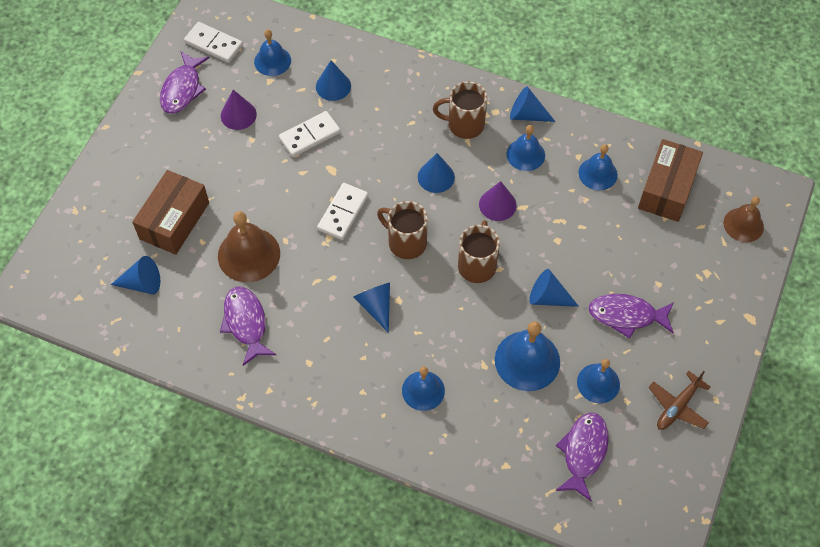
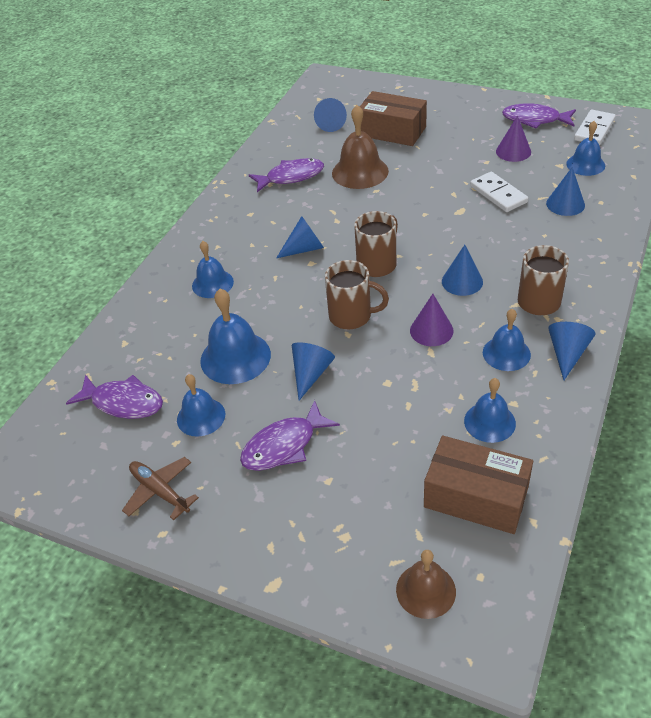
camera: 95 degrees right, 15 degrees down
(343, 213) = (409, 221): white domino -> none
(626, 316) = (284, 445): purple fish -> purple fish turned 135 degrees counterclockwise

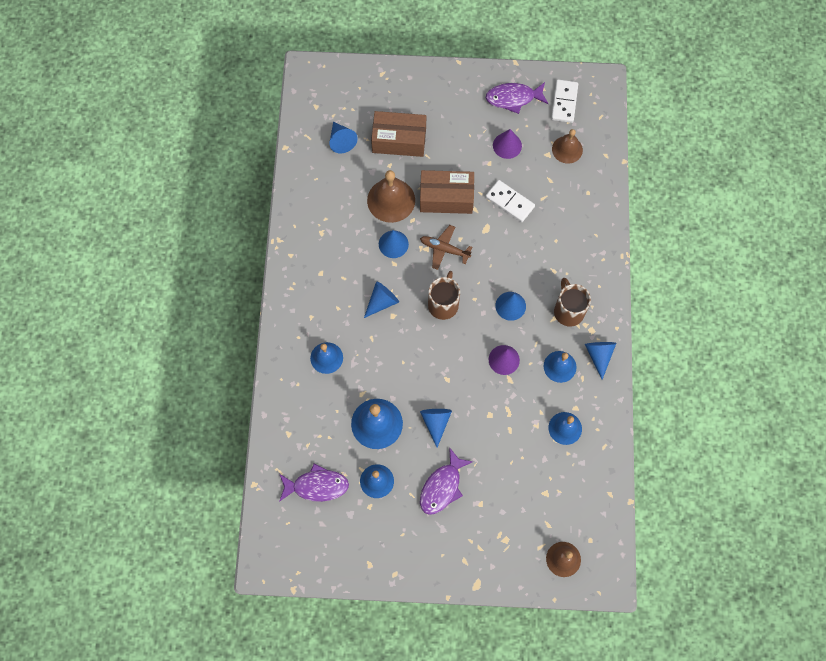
camera: 25 degrees left, 25 degrees up
(160, 491) = (378, 546): brown plane -> brown plane (444, 249)
(291, 177) = (336, 220): purple fish -> none
(352, 316) = (444, 362): brown mug -> none
(476, 497) = (572, 487): brown box -> brown box (446, 198)
(565, 204) = (563, 201): blue cone -> blue cone (393, 244)
(585, 164) = (567, 149): blue bell -> brown bell

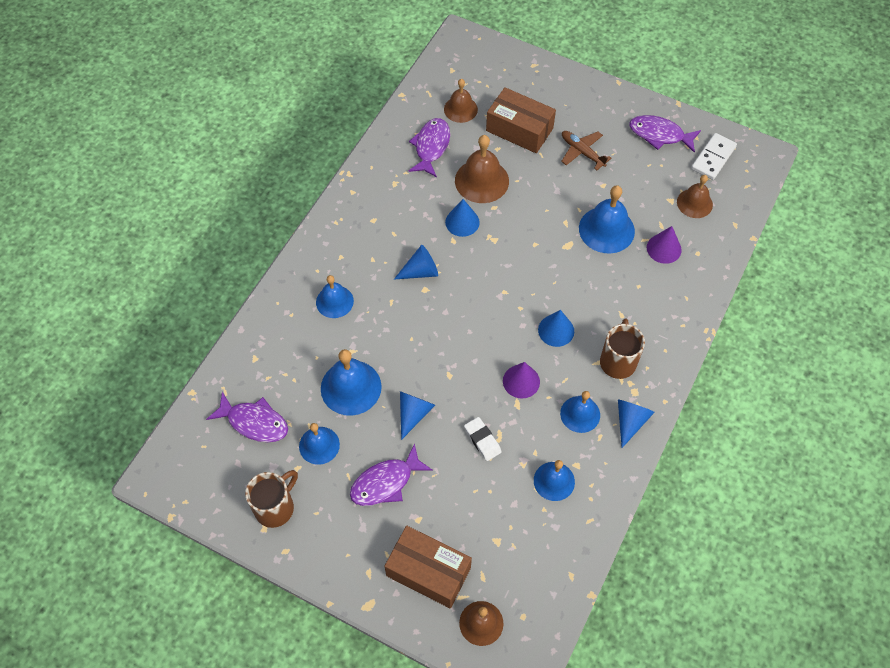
camera: 25 degrees right, 10 degrees down
(334, 186) = (431, 147): none -> purple fish
(341, 141) = (460, 109): blue cone -> brown bell
(443, 304) = (484, 299): brown mug -> brown mug (275, 507)
(444, 249) = (513, 247): brown plane -> brown plane (582, 152)
(446, 198) = (540, 200): brown box -> brown box (428, 572)
(497, 420) = (482, 440): none -> white eraser
(507, 145) = (631, 175): purple cone -> purple cone (664, 248)
(510, 202) = (606, 229): white domino -> blue bell

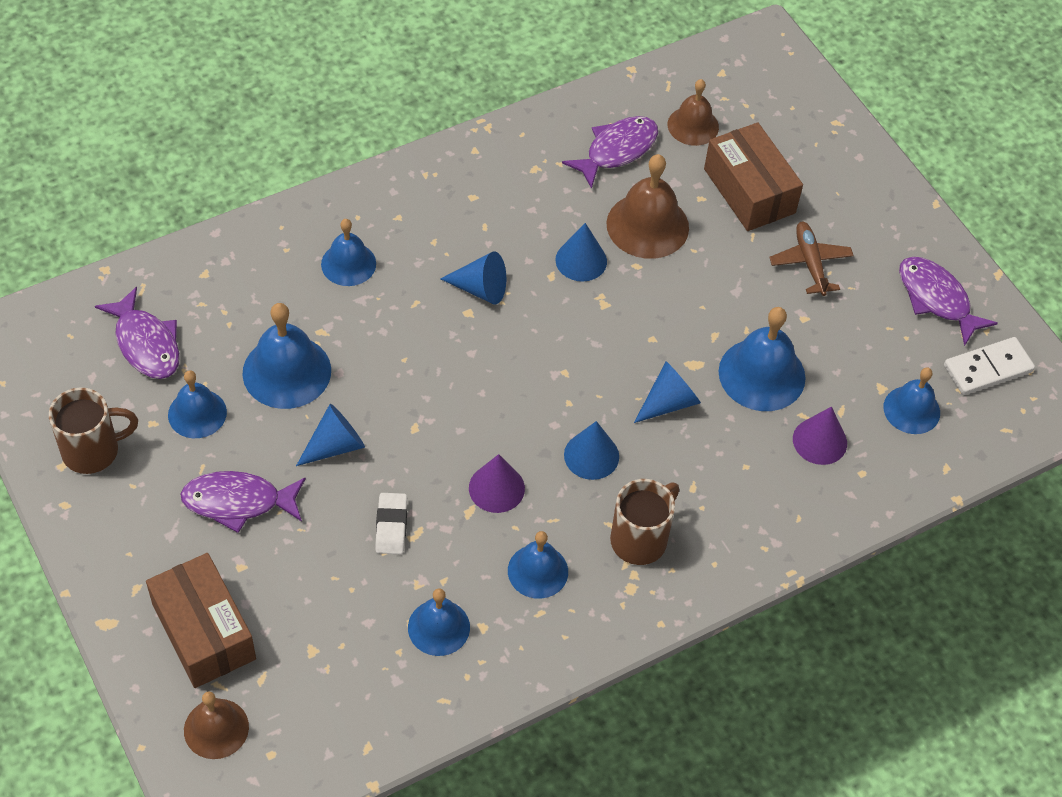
camera: 30 degrees right, 5 degrees down
(630, 421) = (594, 619): blue cone -> blue cone (668, 402)
(694, 203) = (911, 410): brown bell -> blue bell

